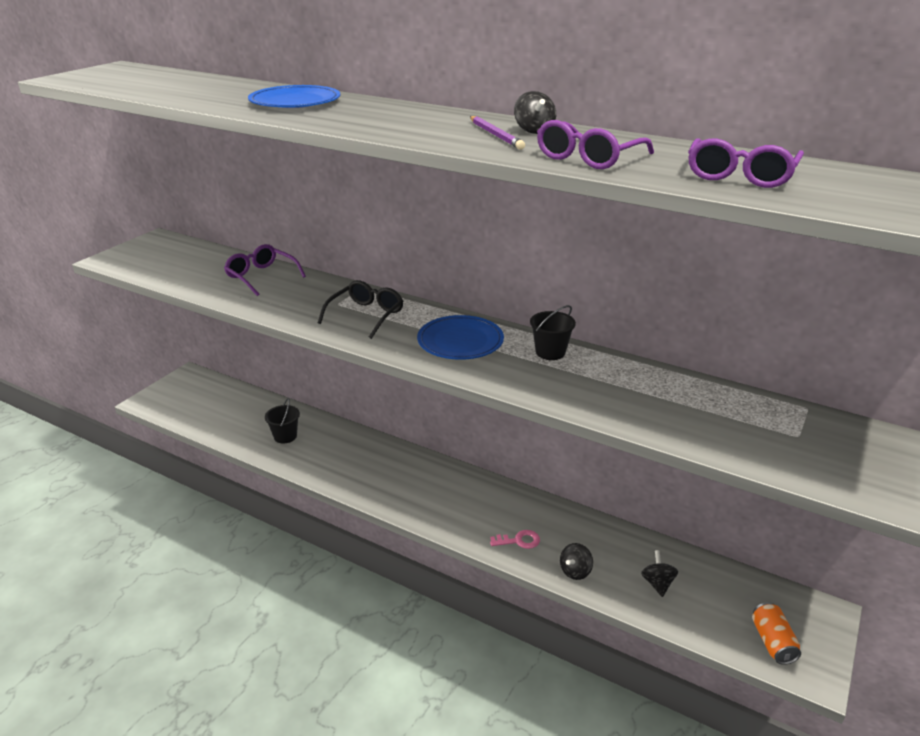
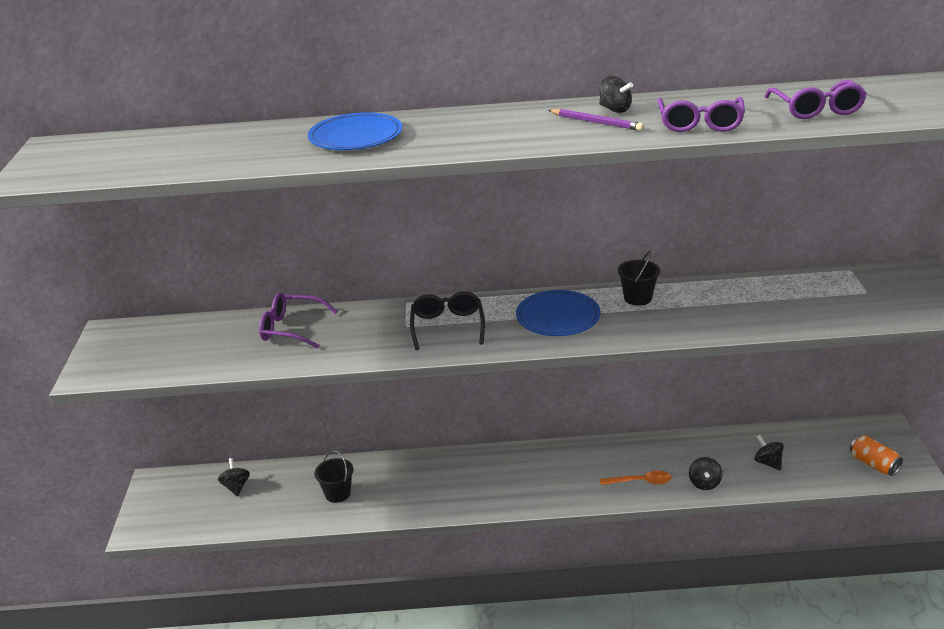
camera: 30 degrees left, 0 degrees up
(230, 400) = (236, 487): none -> black spinning top
(519, 541) = (640, 482): pink key -> orange spoon

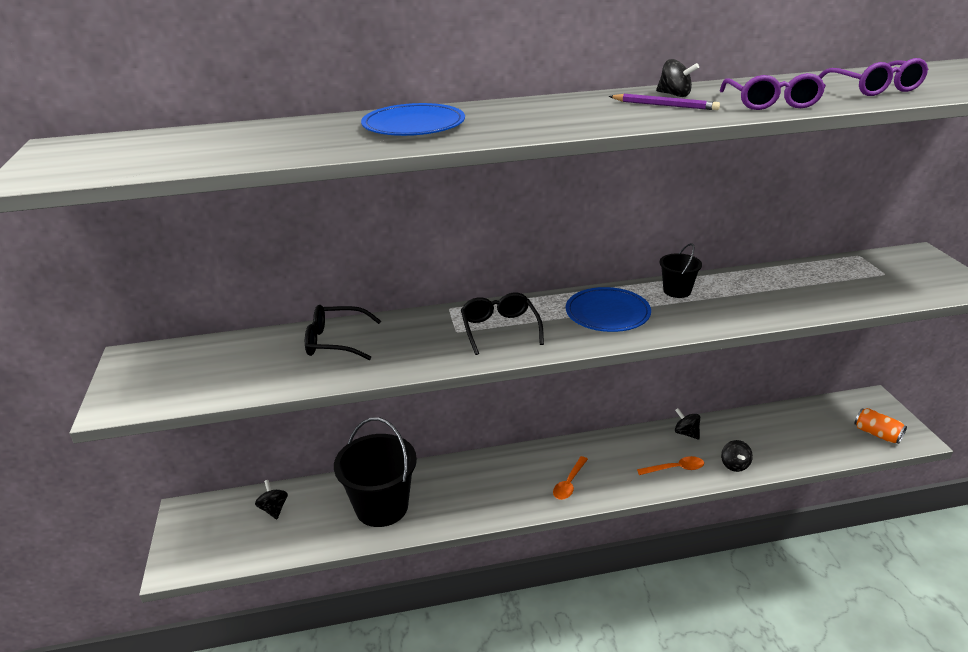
camera: 10 degrees left, 0 degrees up
(291, 328) = (335, 341): purple glasses -> black glasses
(337, 493) = (382, 507): black bucket -> black bucket, size x2.03
(527, 487) = (569, 483): none -> orange spoon
(768, 462) = (784, 440): black spinning top -> black spinning top (686, 433)

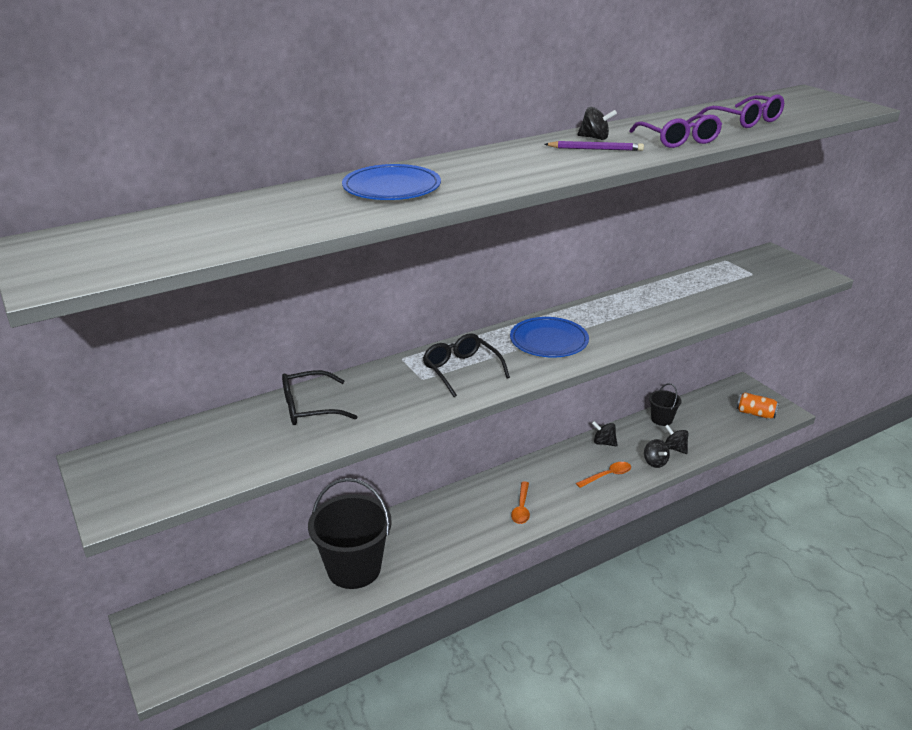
camera: 20 degrees left, 0 degrees up
(274, 509) = (242, 596): black spinning top -> black spinning top (675, 448)
(677, 291) = (597, 312): black bucket -> black bucket (661, 419)

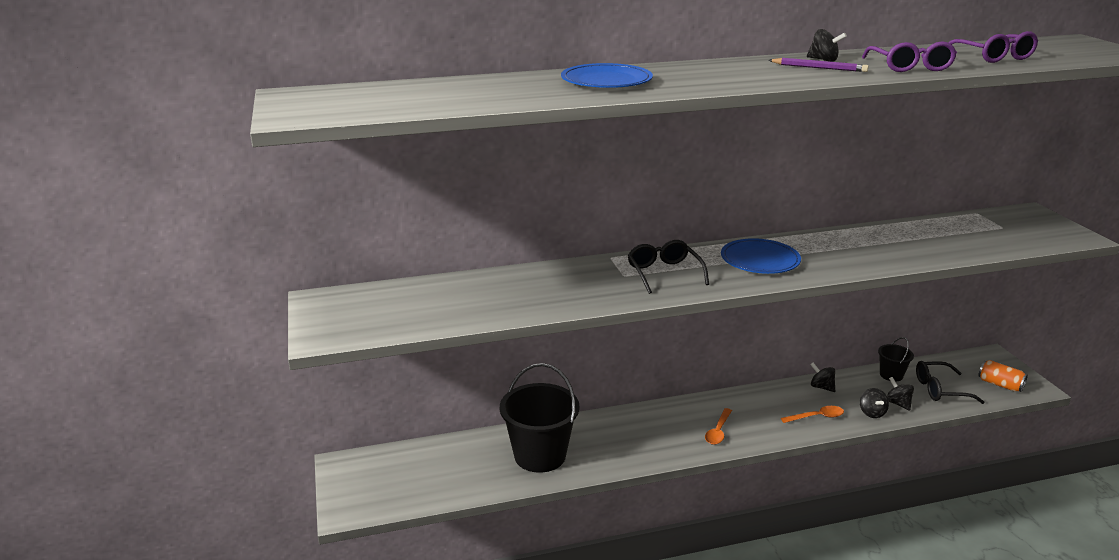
camera: 15 degrees right, 5 degrees down
(309, 407) = (512, 284): black glasses -> black glasses (940, 389)

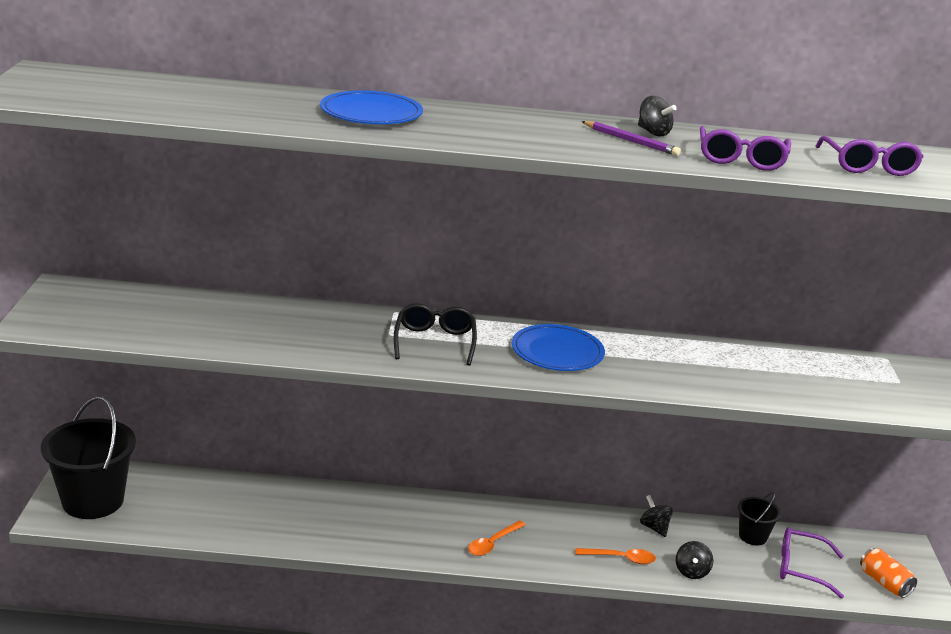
camera: 15 degrees right, 0 degrees up
(540, 455) = (280, 516): black bucket -> black bucket (93, 501)
(898, 403) = (733, 570): black spinning top -> none
(940, 389) = (801, 568): black glasses -> purple glasses

